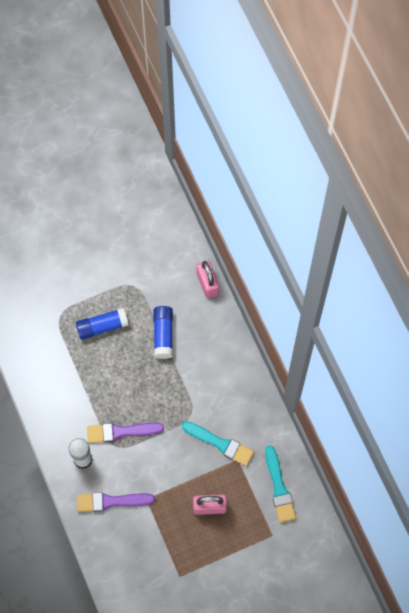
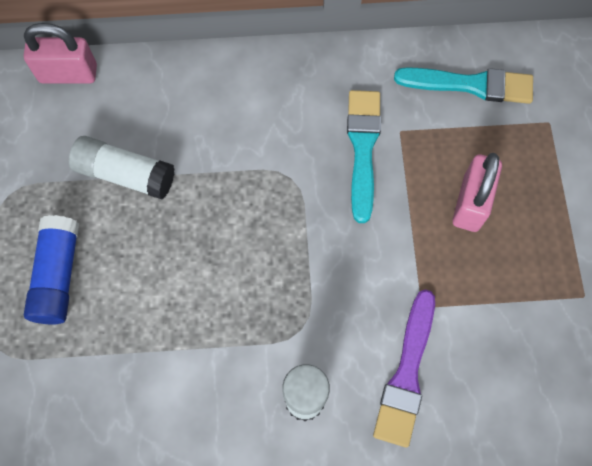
camera: 70 degrees left, 0 degrees up
(121, 432) = (277, 310): purple brush -> none
(163, 335) = (125, 174): blue glue stick -> white glue stick
(220, 444) = (363, 148): turquoise brush -> turquoise brush turned 45 degrees counterclockwise

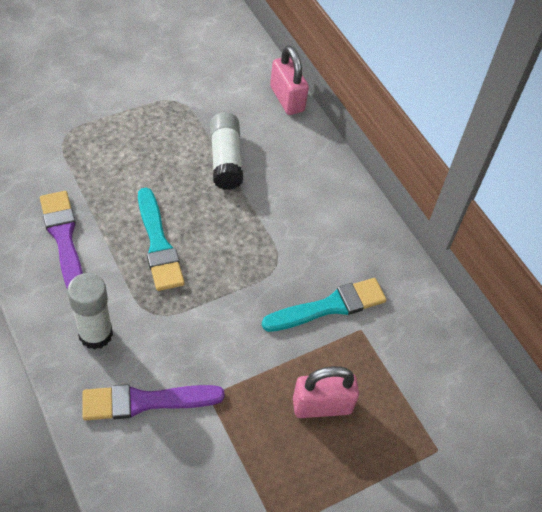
camera: 60 degrees right, 15 degrees down
(58, 275) = (130, 149): blue glue stick -> none
(157, 397) = (63, 238): none -> purple brush
(471, 85) = (437, 372): turquoise brush -> turquoise brush (158, 244)

